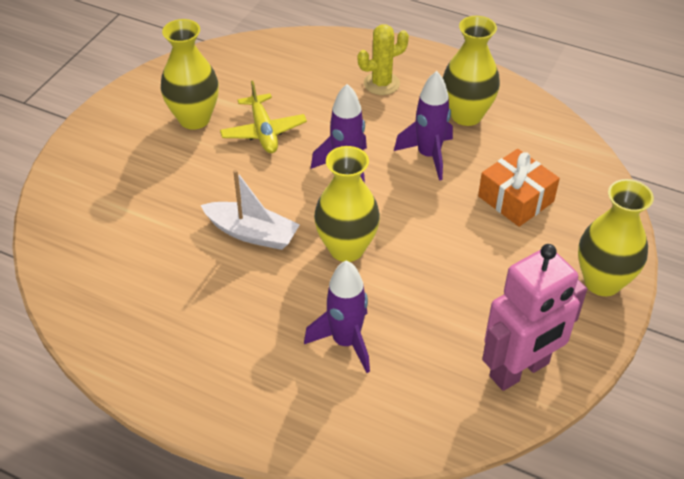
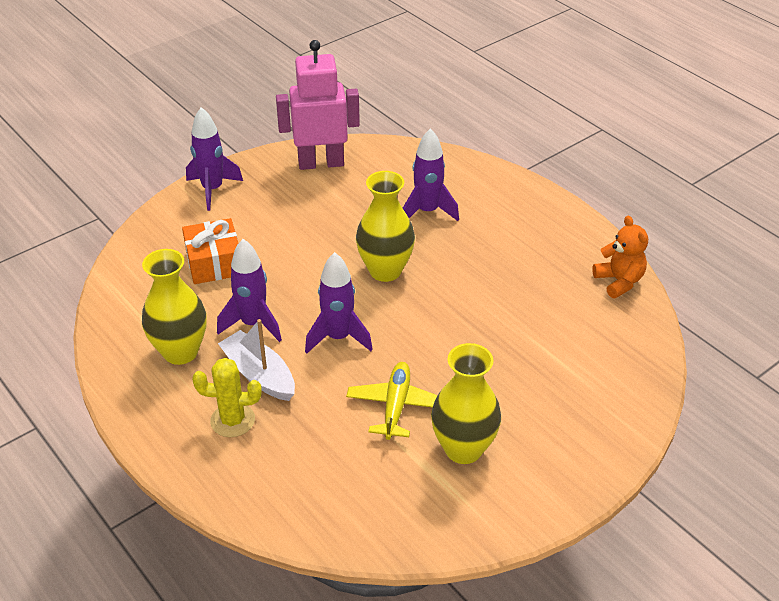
camera: 155 degrees left, 5 degrees down
(93, 322) = (619, 281): none -> orange teddy bear
(252, 233) = (458, 308): white boat -> white boat (259, 375)
(602, 282) = (212, 190): yellow vase -> purple rocket

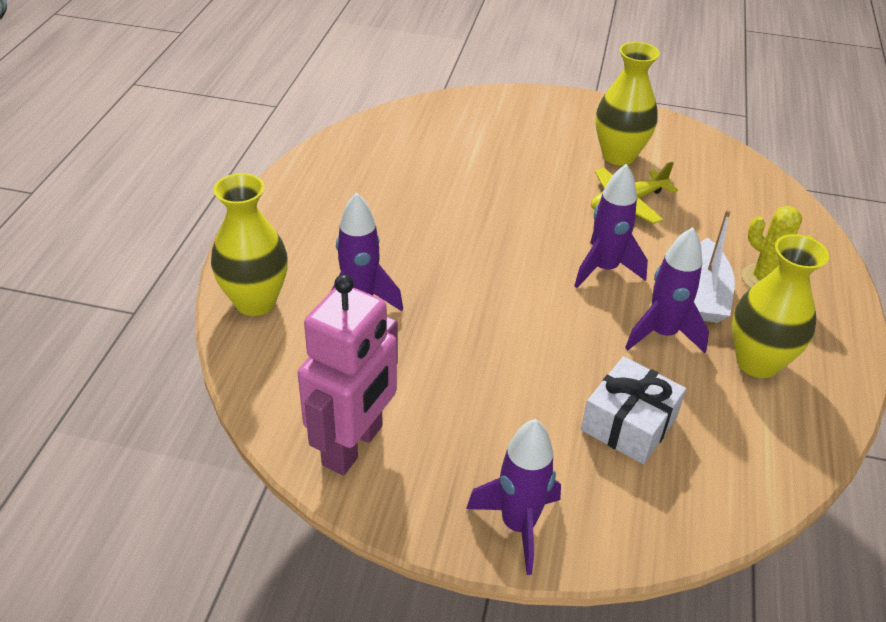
camera: 130 degrees left, 0 degrees up
(214, 263) = (629, 423): orange gift -> white gift
(321, 163) = (353, 446): pink robot -> pink robot turned 105 degrees counterclockwise
(385, 270) = (485, 285): yellow vase -> yellow vase (255, 301)
(619, 281) = (344, 147): orange teddy bear -> none

